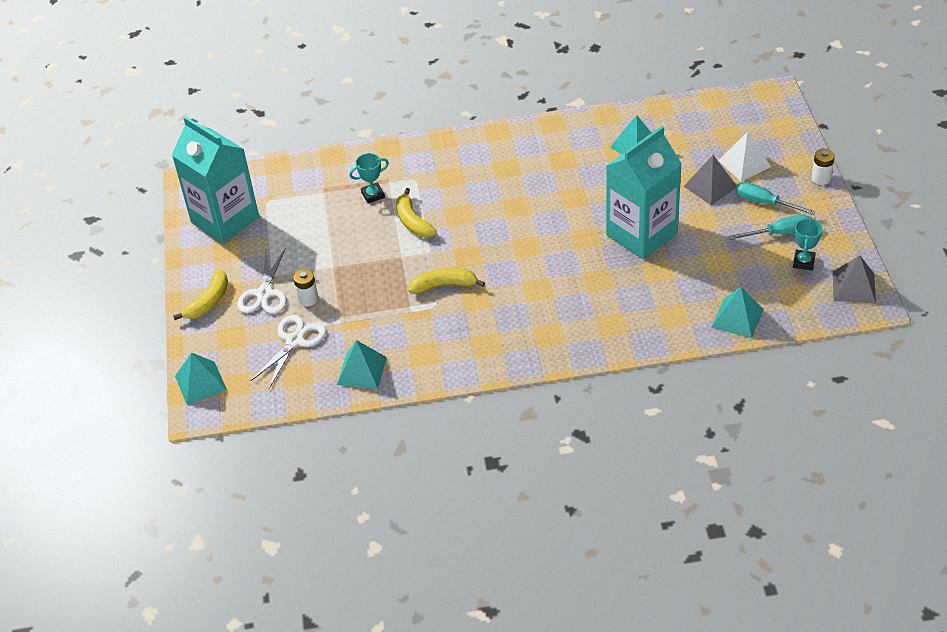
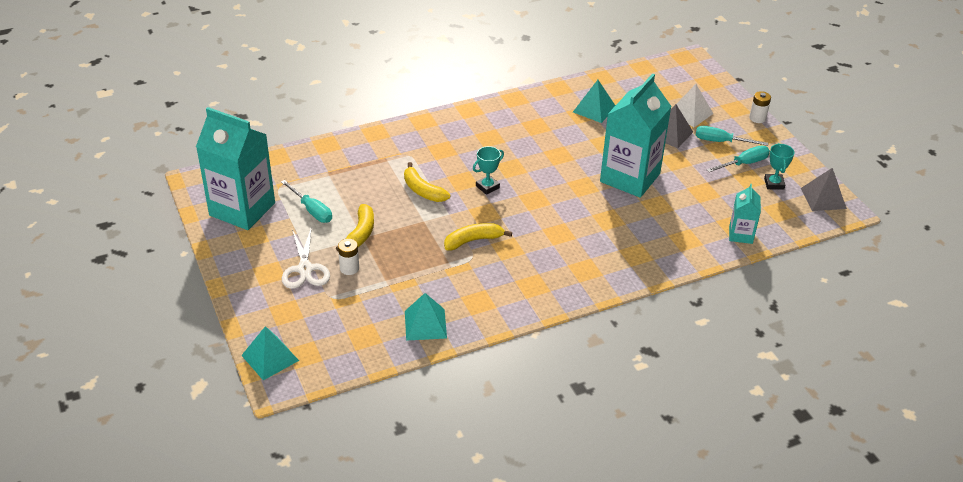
camera: 20 degrees left, 5 degrees down
(208, 302) = (252, 283): yellow banana -> yellow banana (360, 233)
(292, 230) = (312, 210): none -> turquoise screwdriver
(294, 341) = (350, 307): white scissors -> none
(373, 195) = (377, 172): turquoise trophy -> turquoise trophy (487, 187)
(737, 318) = (740, 235): turquoise pyramid -> turquoise carton

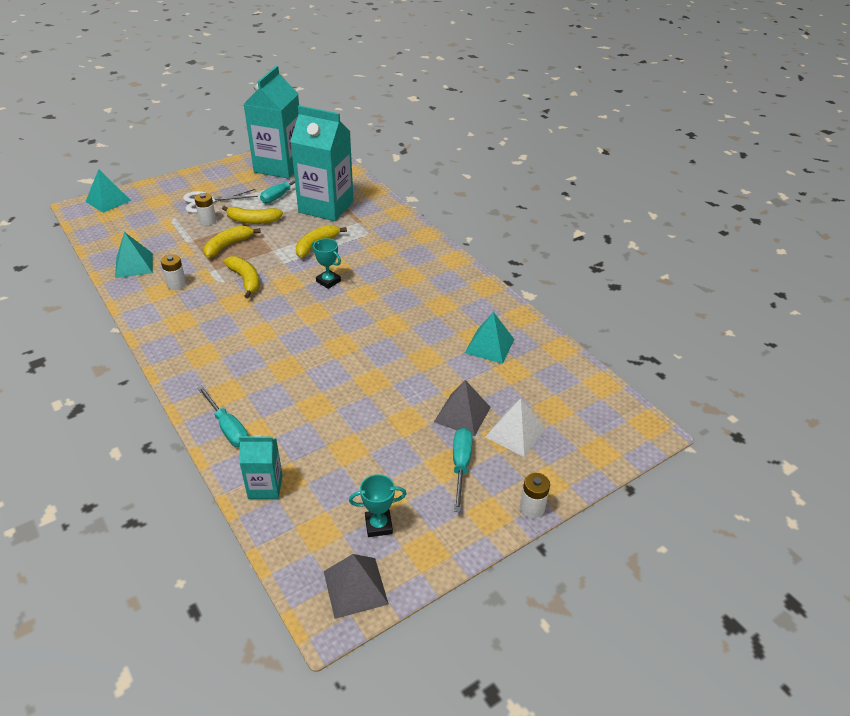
camera: 80 degrees right, 0 degrees up
(406, 252) = (228, 245): none -> yellow banana
(470, 289) = (176, 284): none -> white battery
(630, 178) = (363, 381): turquoise carton -> turquoise carton (326, 207)
(744, 164) = (417, 491): turquoise screwdriver -> turquoise screwdriver (228, 428)

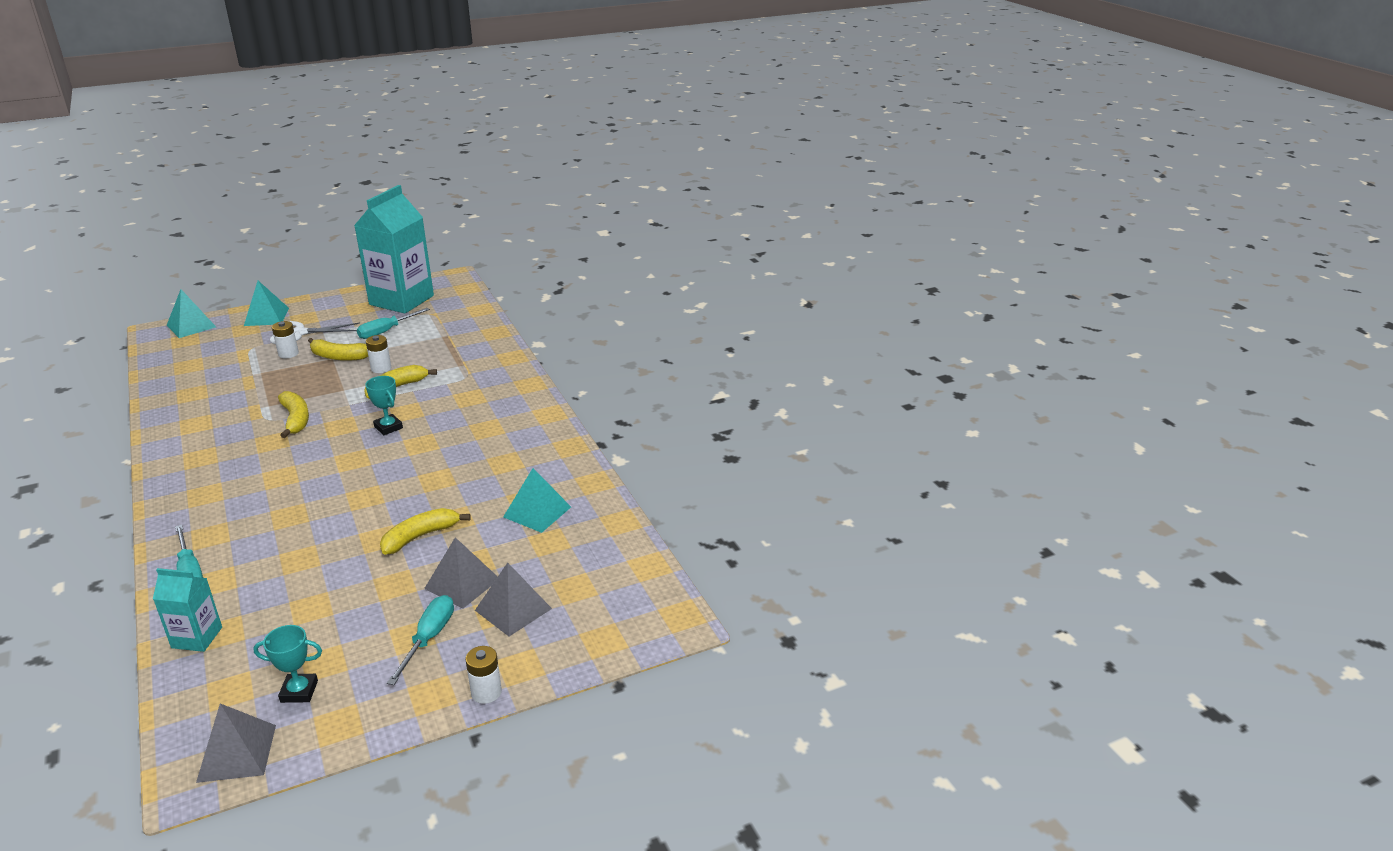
camera: 10 degrees right, 10 degrees down
(134, 265) = (182, 395): turquoise pyramid -> turquoise pyramid (266, 316)
(176, 284) = (217, 418): white battery -> white battery (381, 368)
(228, 245) = (296, 381): yellow banana -> yellow banana (420, 536)
(326, 207) = (431, 347): turquoise carton -> none
(515, 433) = (513, 609): white pyramid -> grey pyramid

